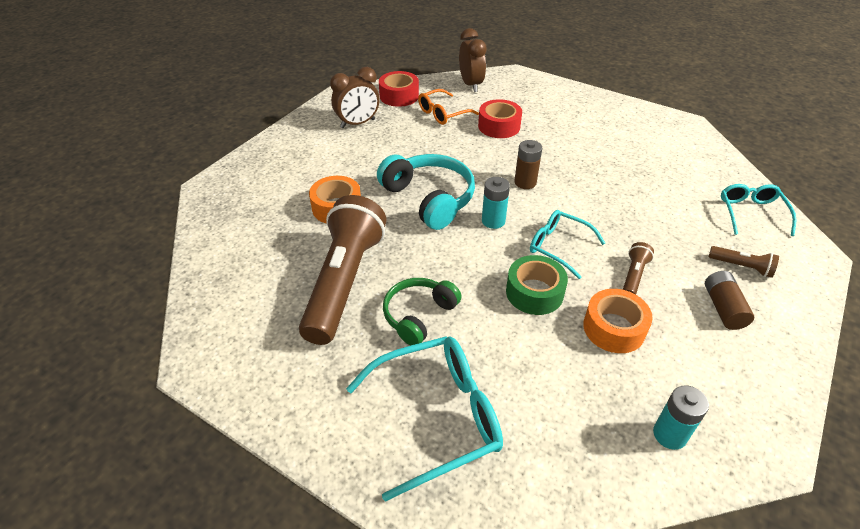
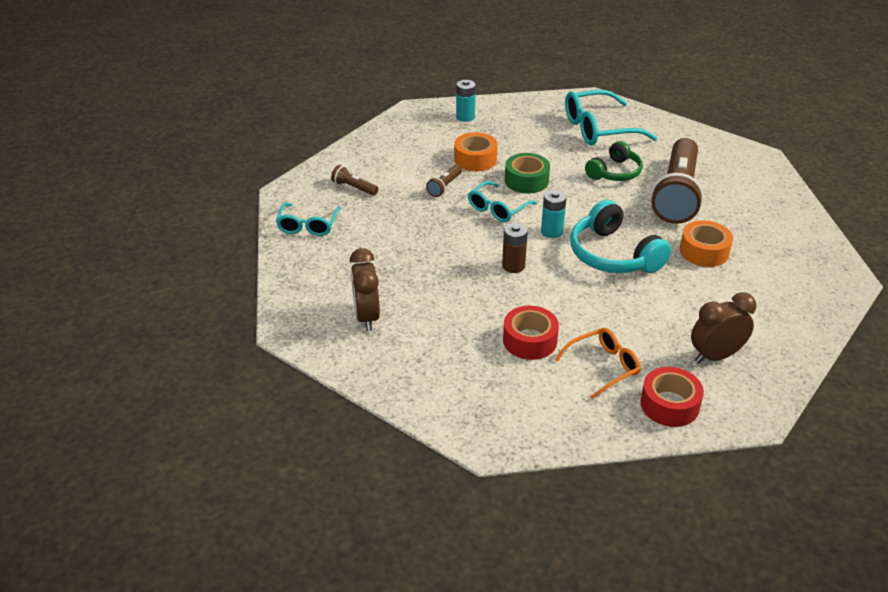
camera: 175 degrees left, 5 degrees down
(471, 85) = (561, 423): brown clock -> brown clock (366, 317)
(558, 247) = (498, 209): turquoise glasses -> turquoise glasses turned 90 degrees clockwise
(723, 308) = (390, 165): brown battery -> none

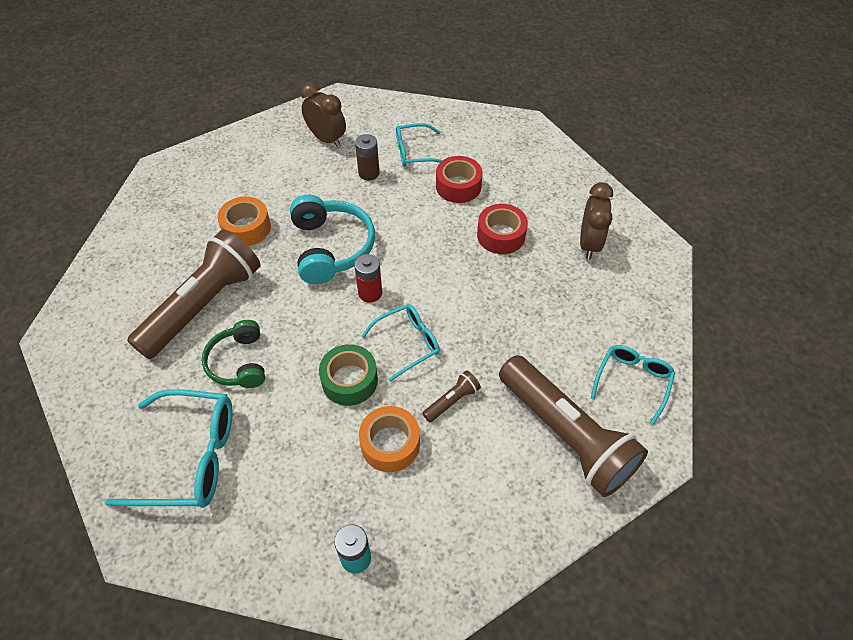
camera: 160 degrees left, 15 degrees up
(354, 188) = (566, 435): brown flashlight -> brown flashlight, size x2.48
(513, 266) = (432, 262): brown battery -> brown battery (369, 173)
(551, 231) = (370, 293): turquoise battery -> red battery
(603, 366) = (415, 152): orange glasses -> turquoise glasses
(614, 172) = (239, 362): green headphones -> green headphones turned 75 degrees counterclockwise
(669, 405) = (388, 117): red tape -> red tape (501, 235)
(715, 356) = (327, 139): brown clock -> brown clock turned 135 degrees counterclockwise

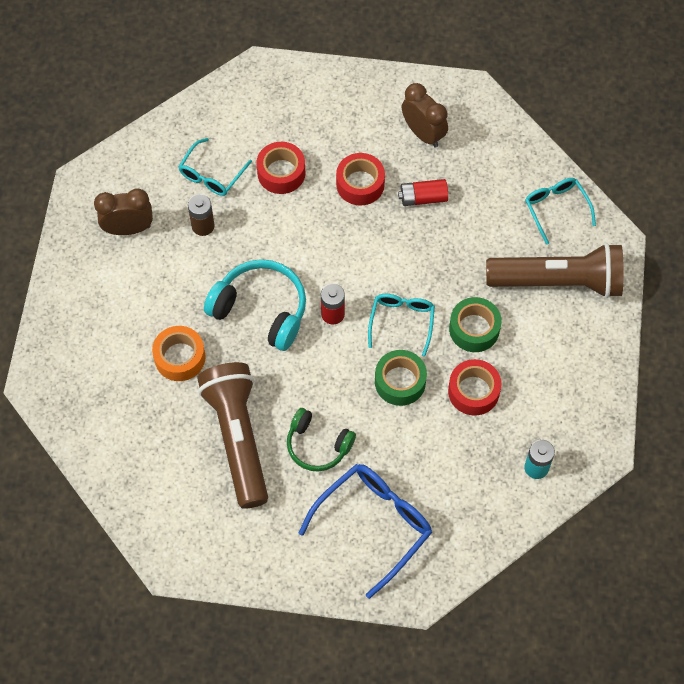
camera: 50 degrees left, 10 degrees up
(190, 457) = (374, 525): turquoise glasses -> blue glasses
(390, 444) = (473, 391): orange tape -> red tape
(452, 401) = (474, 329): brown flashlight -> green tape
(534, 281) = (423, 198): none -> red battery

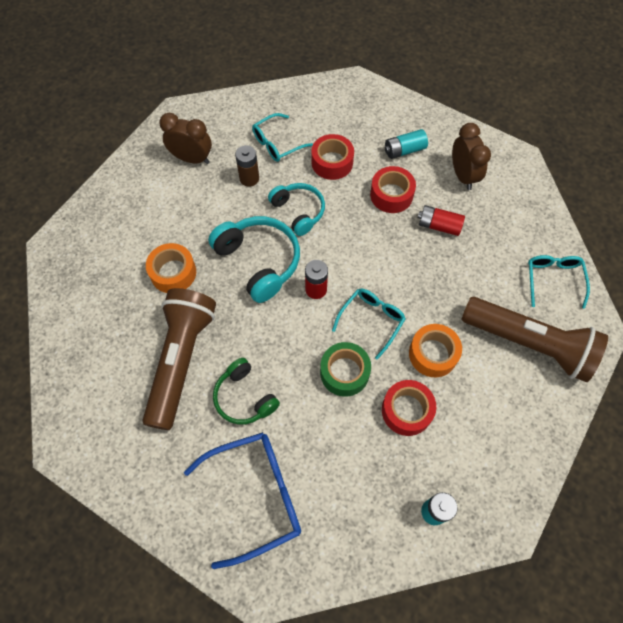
camera: 25 degrees right, 0 degrees up
(274, 241) = (298, 212): none -> turquoise headphones
(350, 129) = (404, 150): none -> turquoise battery
(474, 329) = (433, 354): green tape -> orange tape

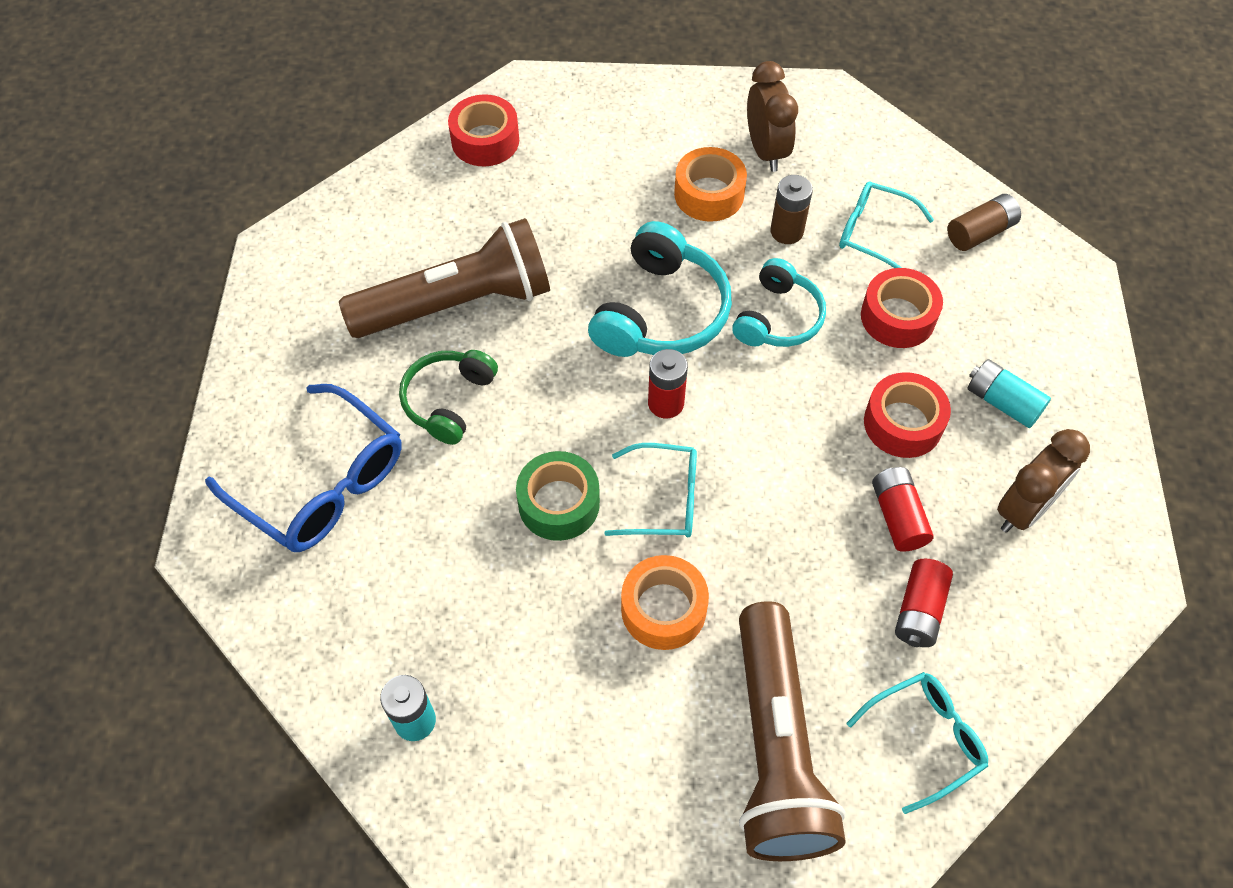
camera: 60 degrees right, 5 degrees down
(173, 273) = (576, 227): orange tape -> orange tape (709, 194)
(307, 103) = (980, 232): none -> brown battery
(406, 410) = (549, 613): red tape -> red tape (485, 140)
(491, 245) = (919, 610): none -> red battery

